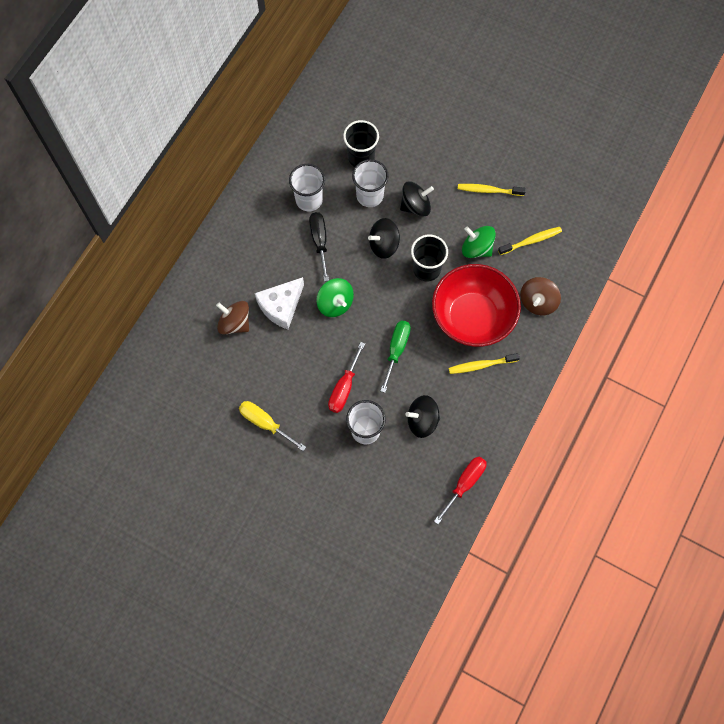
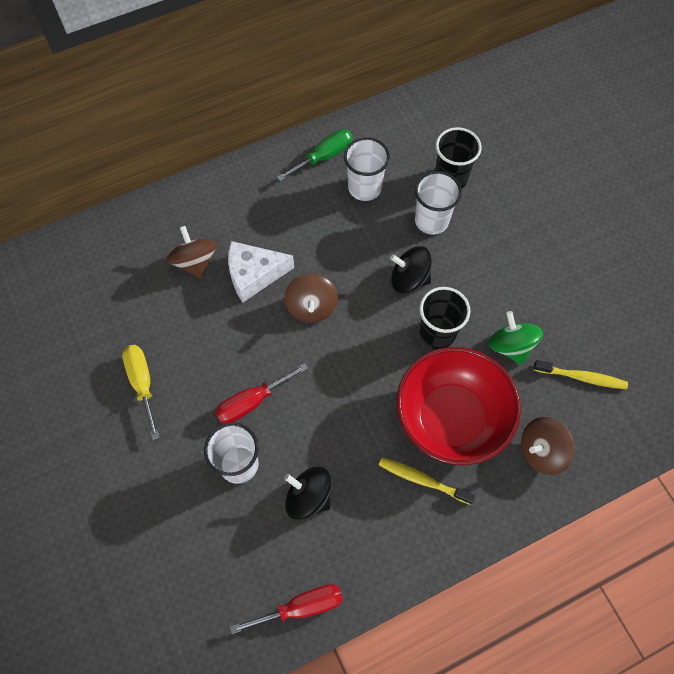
camera: 35 degrees right, 5 degrees down
(319, 242) = (344, 235): black screwdriver -> none
(335, 303) = (311, 307): green spinning top -> brown spinning top
(396, 350) = (339, 399): green screwdriver -> green screwdriver (324, 157)
(415, 206) = (474, 260): black spinning top -> none
(488, 190) = (569, 293): yellow toothbrush -> none

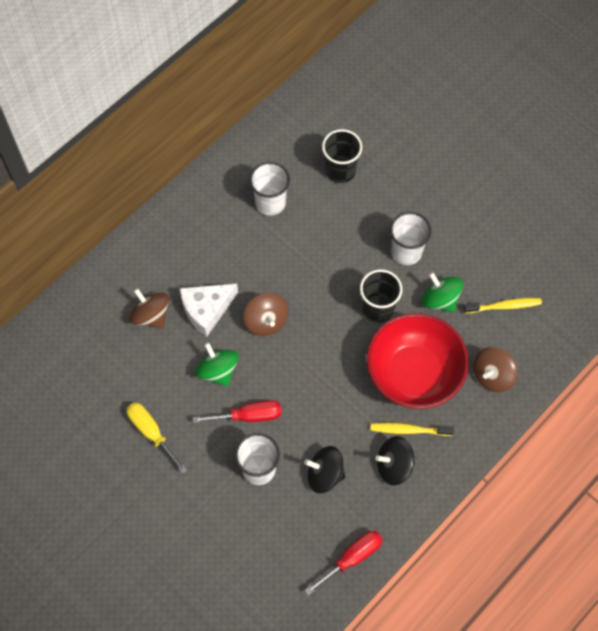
camera: 20 degrees left, 0 degrees up
(239, 342) = (218, 371): none -> green spinning top
(252, 402) = (249, 416): red screwdriver -> red screwdriver turned 135 degrees counterclockwise
(324, 157) = (224, 186): green screwdriver -> none
(409, 279) = (338, 271): black spinning top -> black spinning top (394, 466)
(431, 221) = (338, 214): white cup -> white cup (406, 252)

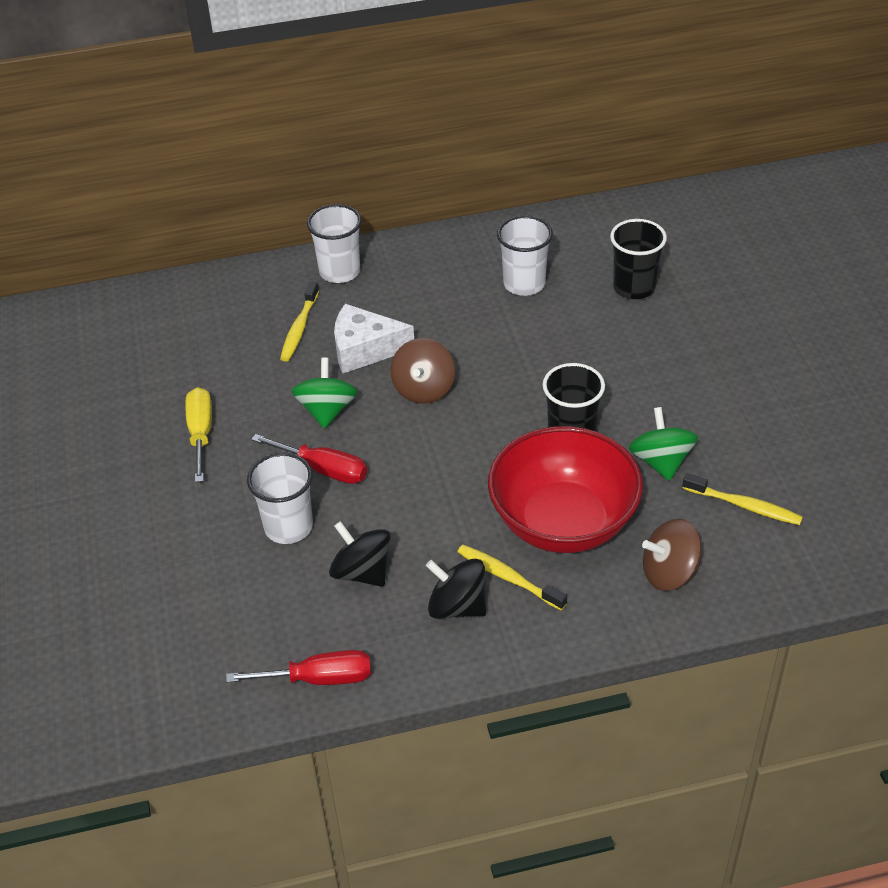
camera: 35 degrees right, 20 degrees down
(151, 315) = (299, 328): brown spinning top -> yellow toothbrush
(406, 252) = (654, 396): white cup -> white cup (339, 271)

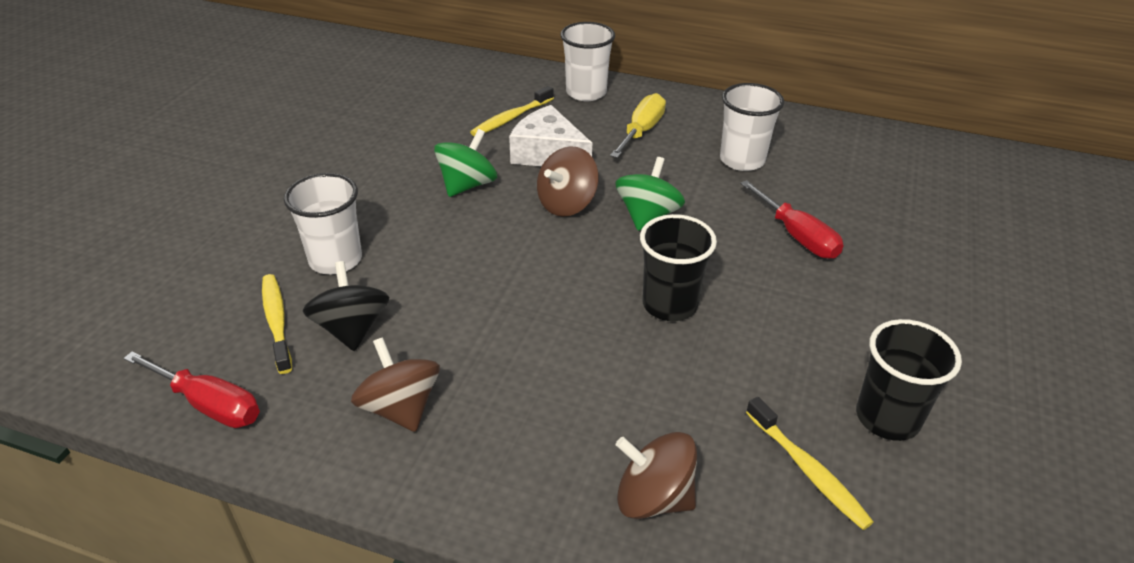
camera: 30 degrees right, 5 degrees down
(201, 433) = (352, 159): yellow screwdriver -> yellow screwdriver (641, 131)
(323, 469) = (414, 228): red screwdriver -> red screwdriver (797, 236)
(457, 606) = (400, 408): black spinning top -> brown spinning top
(508, 577) = (477, 407): yellow toothbrush -> yellow toothbrush (277, 322)
(563, 522) = (584, 382): red bowl -> none
(634, 287) = (853, 204): black cup -> black cup (887, 418)
(661, 461) = (745, 374): green spinning top -> green spinning top (647, 216)

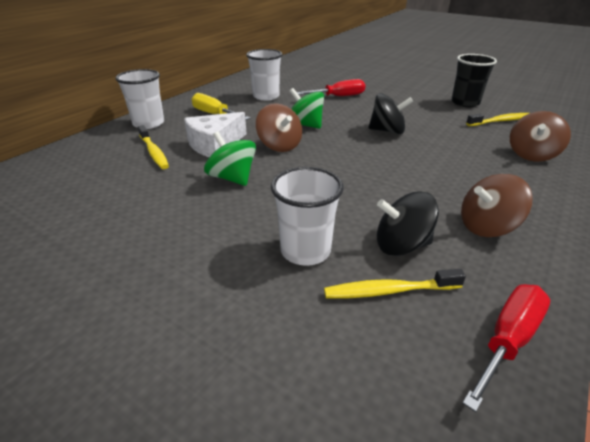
camera: 75 degrees left, 5 degrees down
(670, 304) = (387, 131): black cup -> black spinning top

